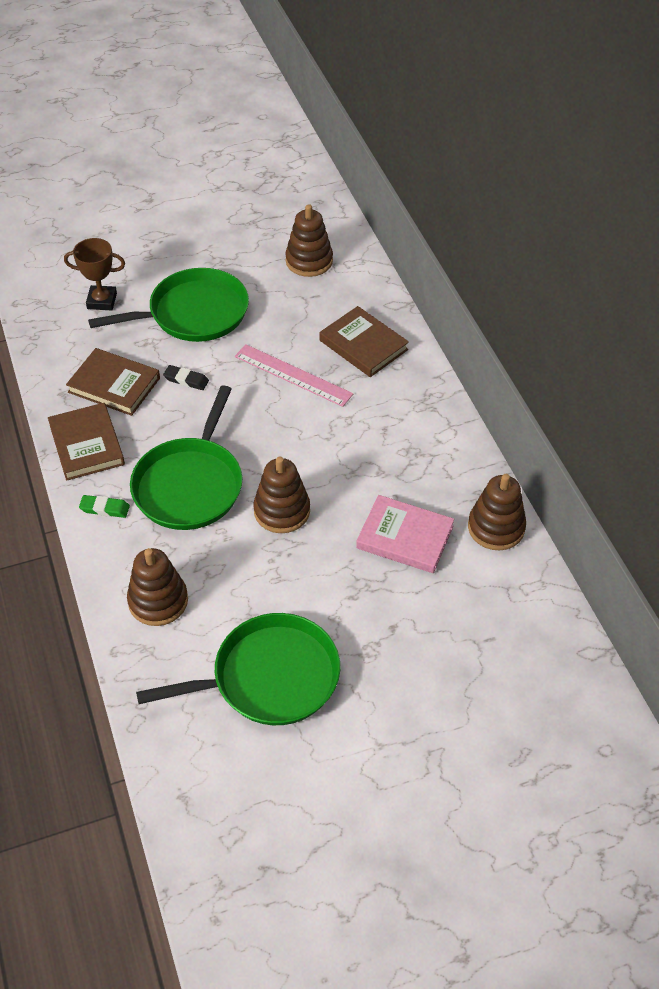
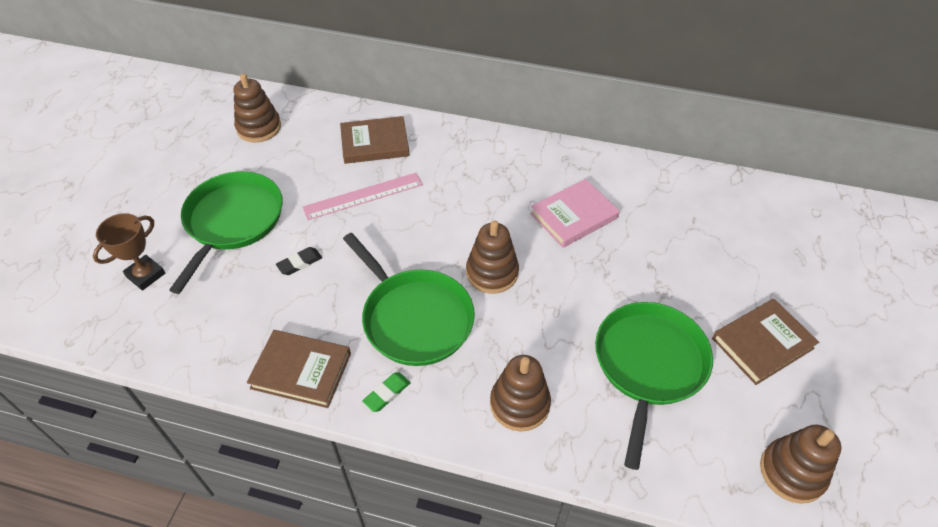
camera: 55 degrees left, 0 degrees up
(114, 385) = (253, 315): brown book -> brown book (762, 343)
(496, 527) = (602, 166): brown stacking toy -> brown stacking toy (792, 472)

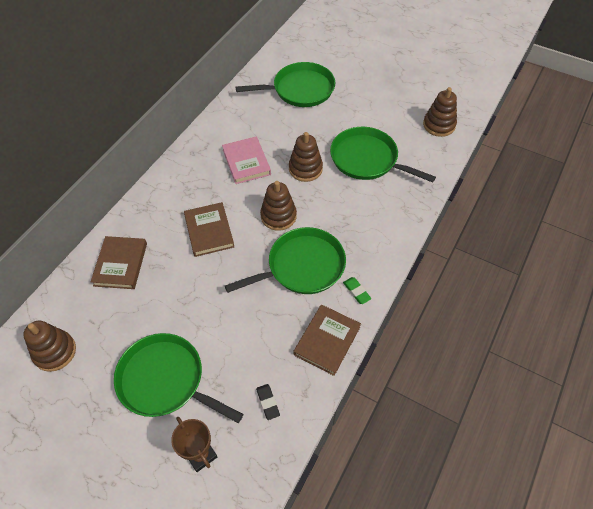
camera: 75 degrees left, 5 degrees up
(300, 263) = (229, 332): black eraser -> black eraser (268, 402)
(363, 196) = (176, 280): pink ruler -> none
(519, 404) = (379, 224): brown stacking toy -> brown stacking toy (305, 169)
(753, 245) = (300, 90): none -> green pan
(762, 343) = (365, 109): brown book -> brown book (209, 231)

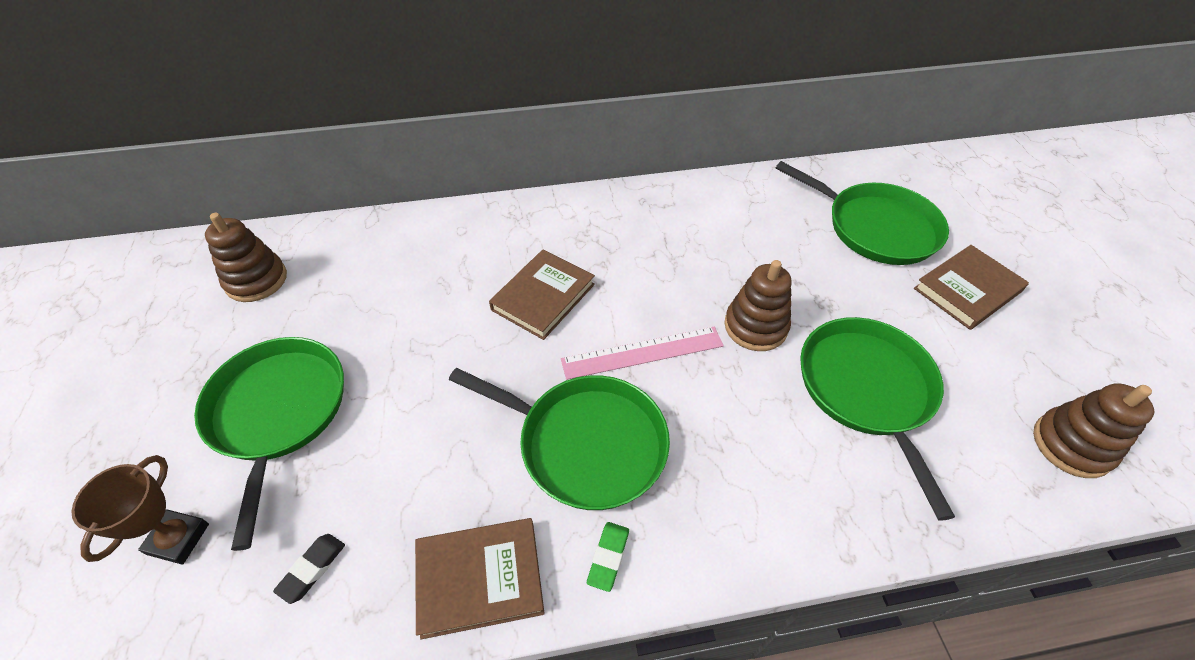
camera: 50 degrees right, 5 degrees down
(120, 264) = (419, 252): brown book -> brown book (967, 290)
(246, 162) = (689, 258): pink book -> none
(278, 216) = (642, 352): brown stacking toy -> pink ruler

